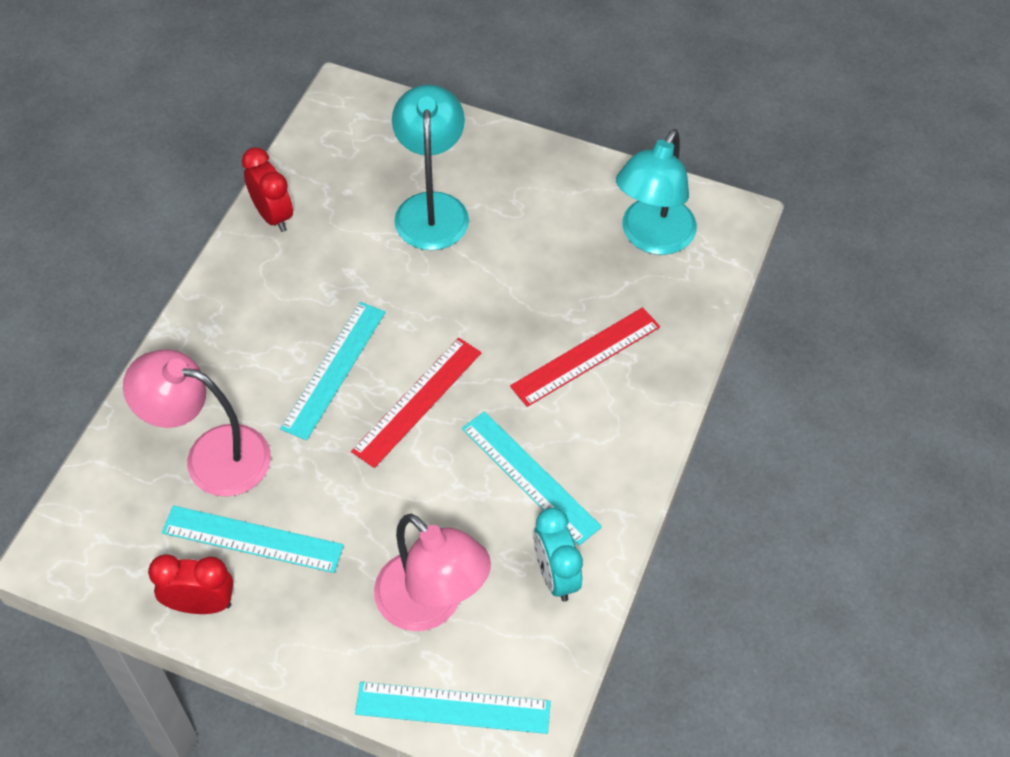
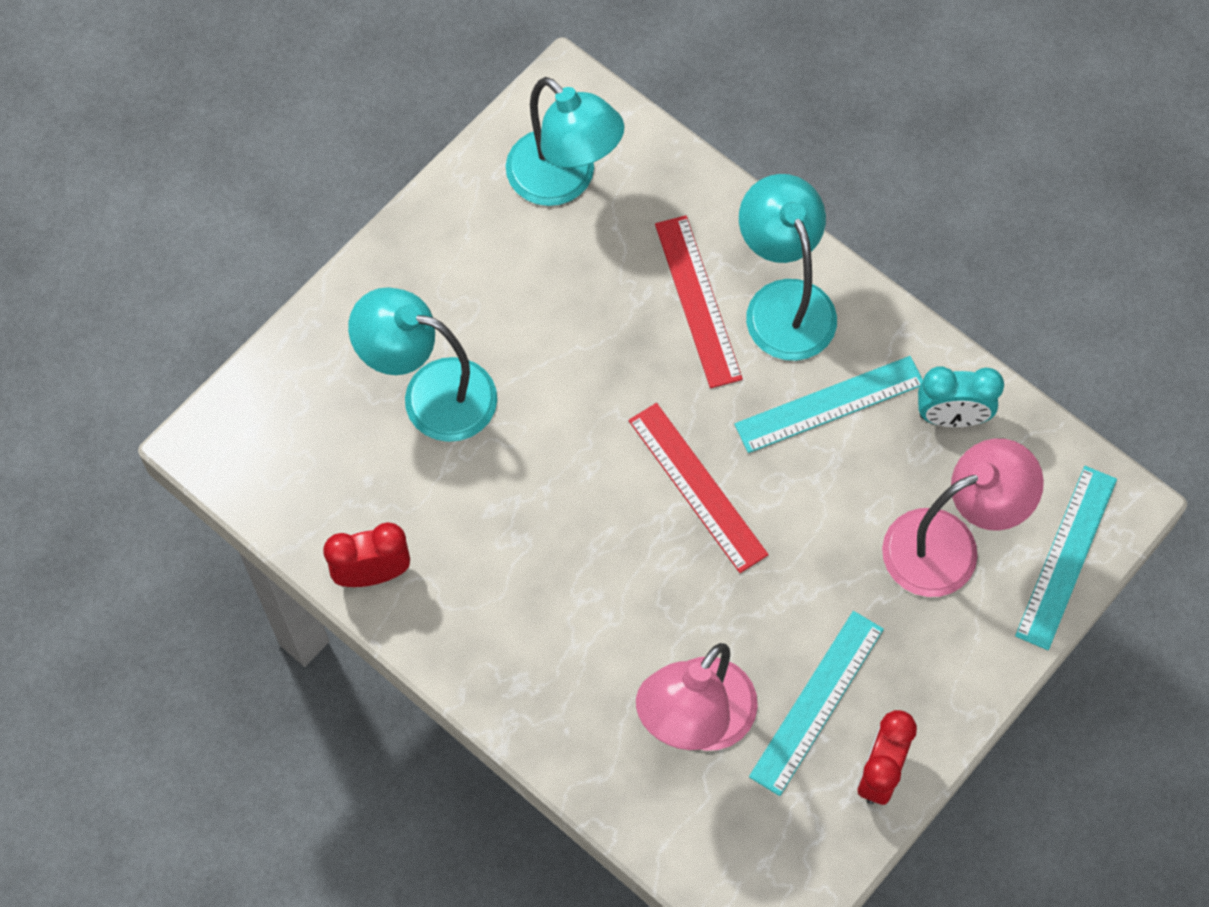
camera: 70 degrees left, 10 degrees up
(334, 369) = (624, 562): turquoise ruler -> none
(611, 418) = (783, 302): none -> turquoise lamp

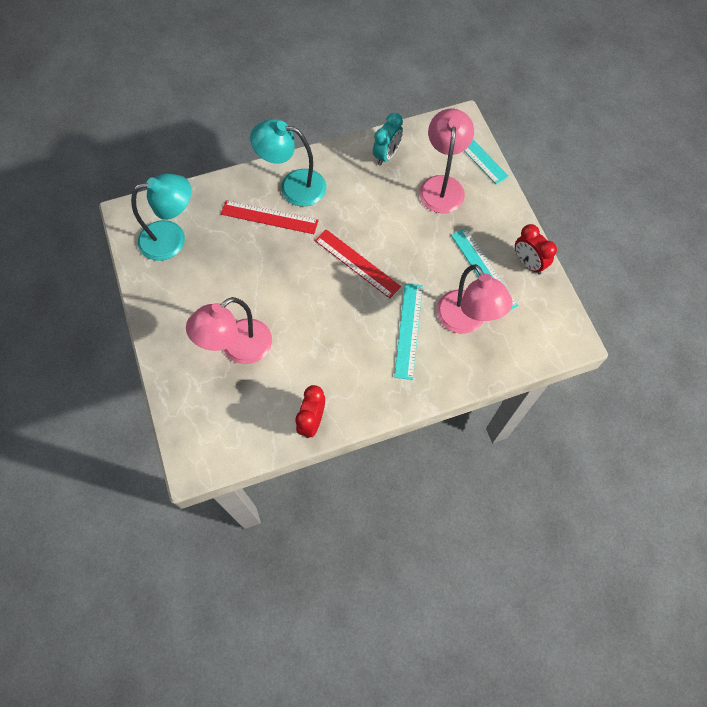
camera: 60 degrees left, 0 degrees up
(431, 394) = (238, 348): turquoise lamp -> pink lamp
(697, 487) = (357, 263): red ruler -> red ruler turned 45 degrees clockwise
(829, 404) = (352, 194): turquoise ruler -> turquoise ruler (408, 330)

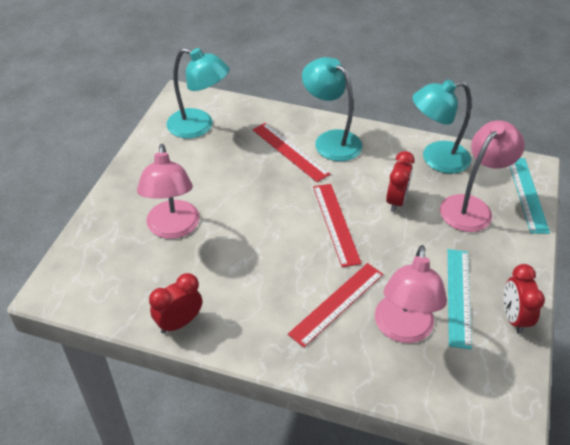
camera: 35 degrees right, 20 degrees down
(238, 348) = (173, 228): pink lamp -> pink lamp turned 90 degrees counterclockwise
(385, 214) = (396, 201): none -> red clock
(386, 155) = (436, 159): turquoise clock -> turquoise lamp
(408, 330) = (337, 303): turquoise ruler -> red ruler

